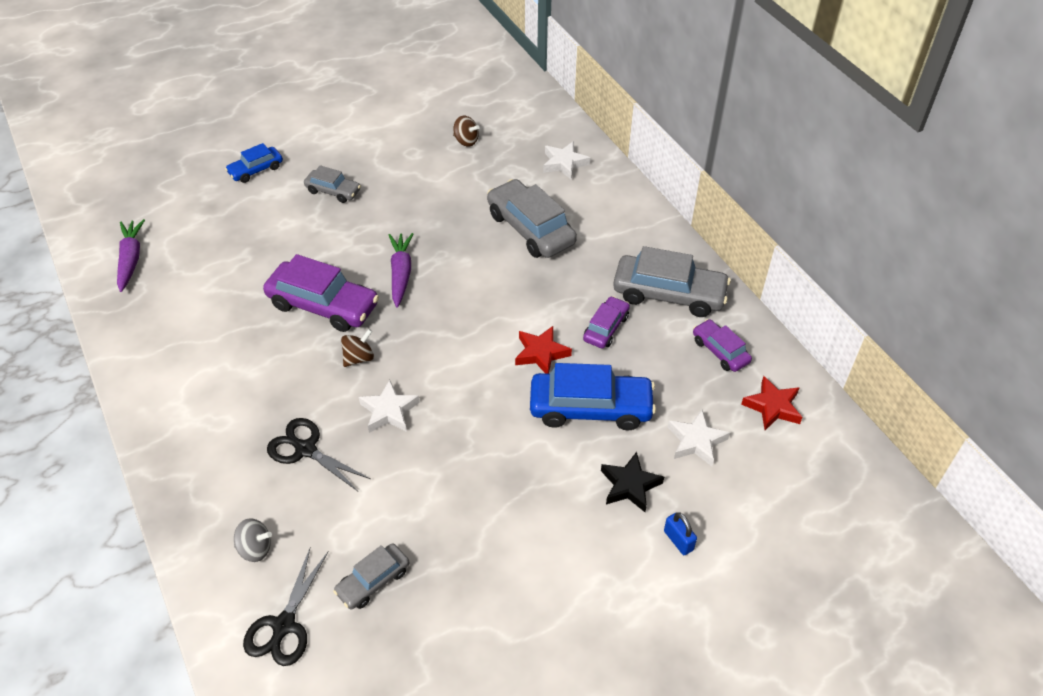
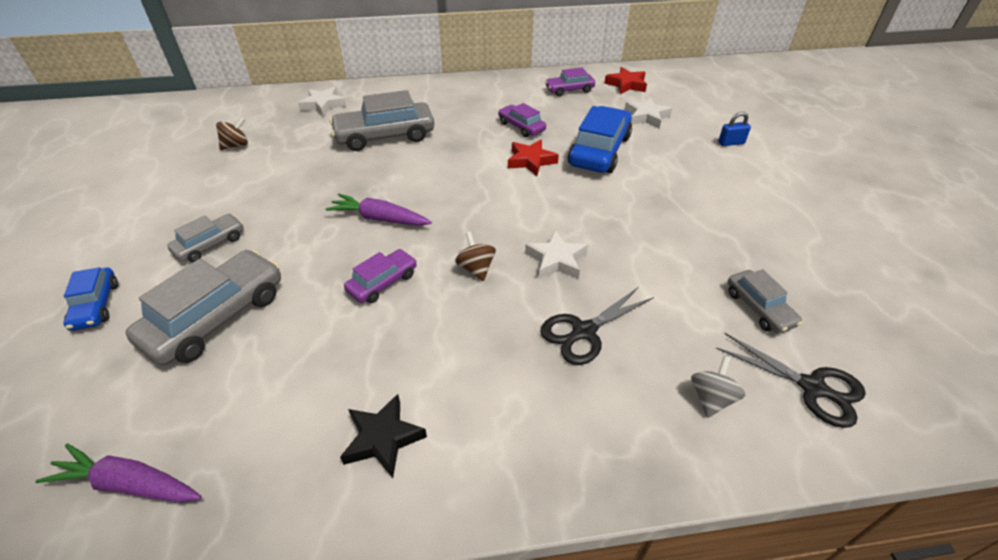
camera: 70 degrees left, 5 degrees down
(323, 305) = (383, 282): purple car -> purple car, size x0.55
(630, 485) = (678, 151): black star -> black star (383, 438)
(669, 294) = (504, 95): grey car -> grey car (216, 317)

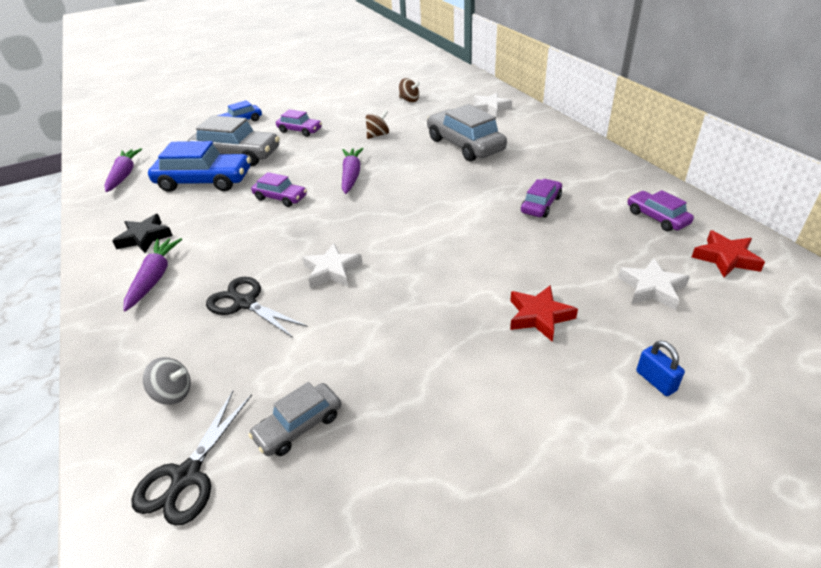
camera: 75 degrees right, 5 degrees down
(210, 244) = (300, 130): grey car -> purple car
(476, 268) = (307, 232): brown spinning top -> brown spinning top (378, 135)
(495, 421) = (155, 278): none -> purple carrot
(531, 161) = (480, 224): red star -> red star (539, 316)
(599, 151) = (534, 264): blue car -> blue car (204, 181)

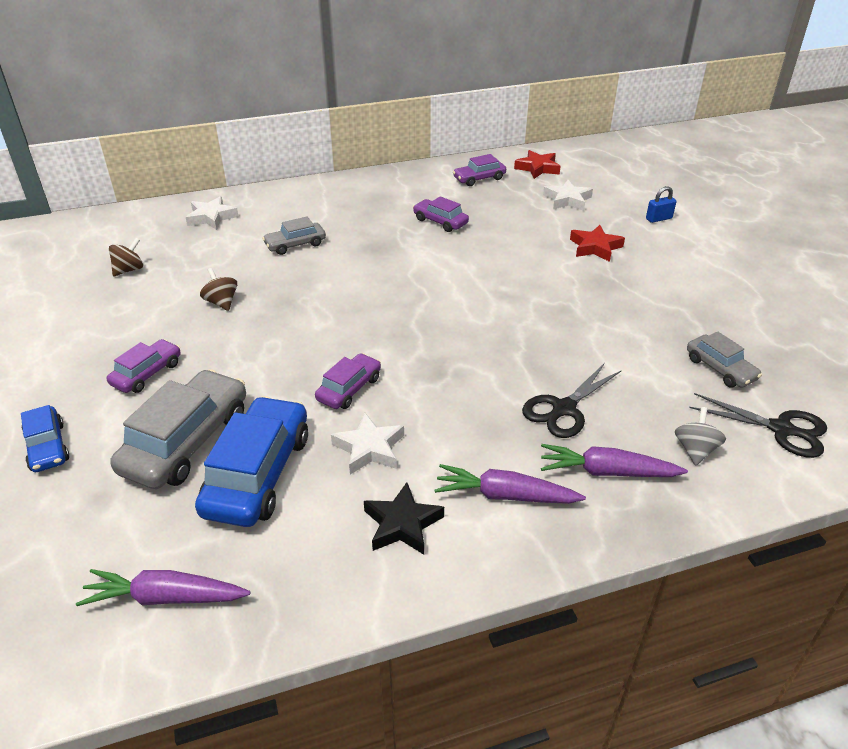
camera: 85 degrees left, 0 degrees up
(332, 270) = (517, 348): white star -> white star (369, 448)
(351, 175) = (322, 328): purple carrot -> purple carrot (606, 472)
(465, 145) = (295, 245): grey car -> grey car, size x0.55

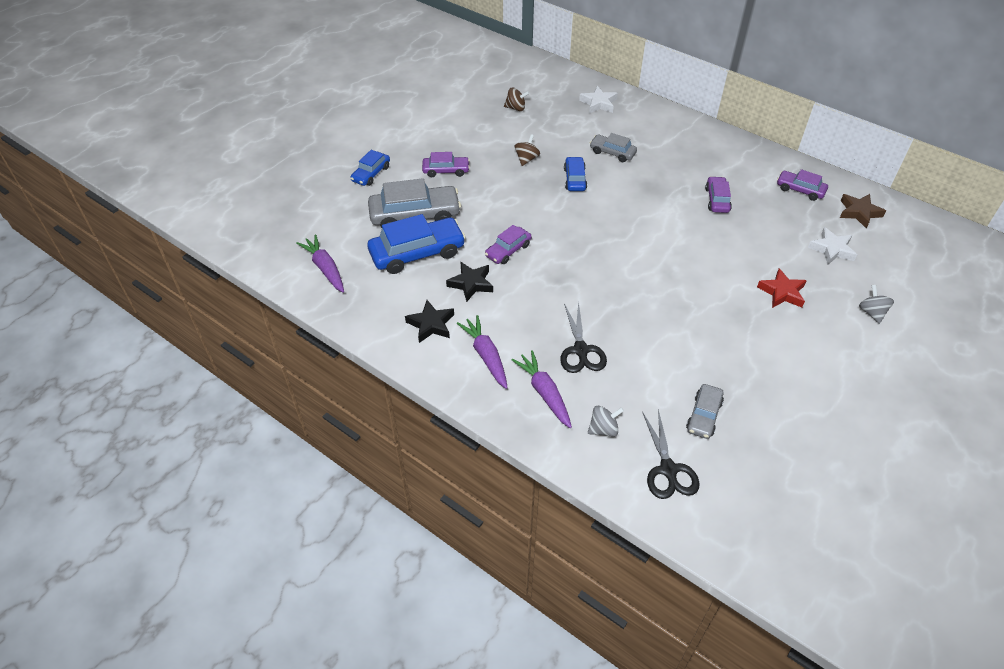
camera: 55 degrees right, 10 degrees up
(300, 286) = (575, 179): none -> blue car
(349, 389) = (508, 250): purple car -> purple car turned 135 degrees clockwise
(369, 448) = (471, 283): white star -> black star
(537, 168) = (859, 212): red star -> brown star
(563, 409) = (581, 350): black scissors -> black scissors turned 105 degrees counterclockwise
(658, 219) = (871, 312): blue padlock -> grey spinning top

